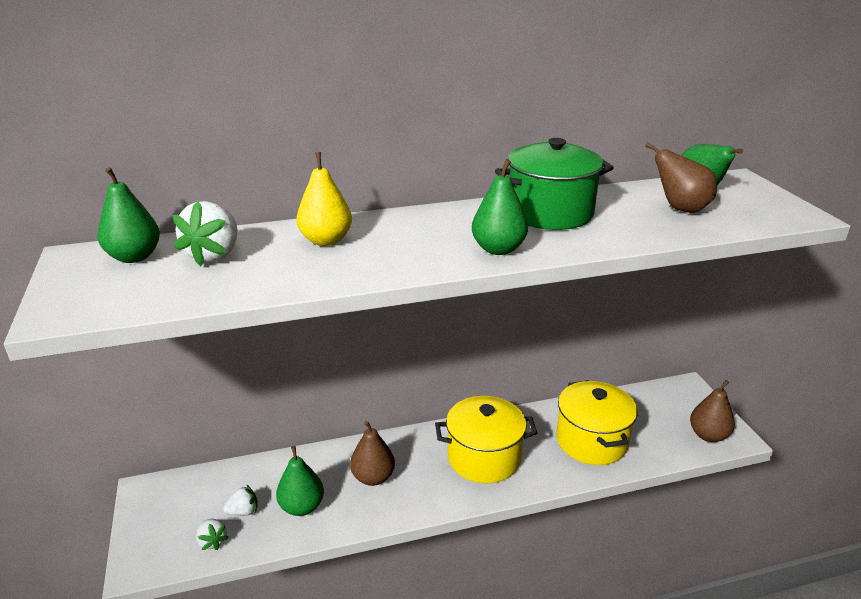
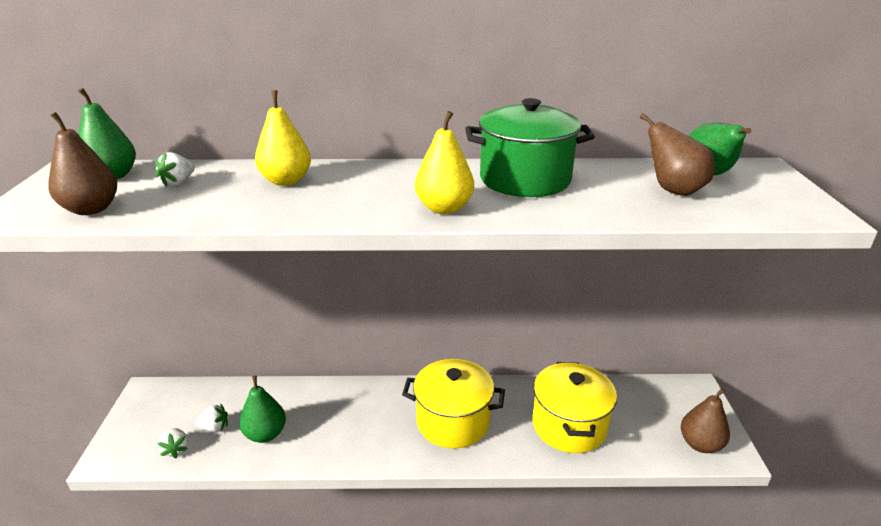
camera: 15 degrees right, 0 degrees up
(214, 255) = (178, 182): white strawberry -> white strawberry, size x0.57
(373, 477) = (341, 419): brown pear -> brown pear (91, 209)
(498, 249) = (444, 208): green pear -> yellow pear

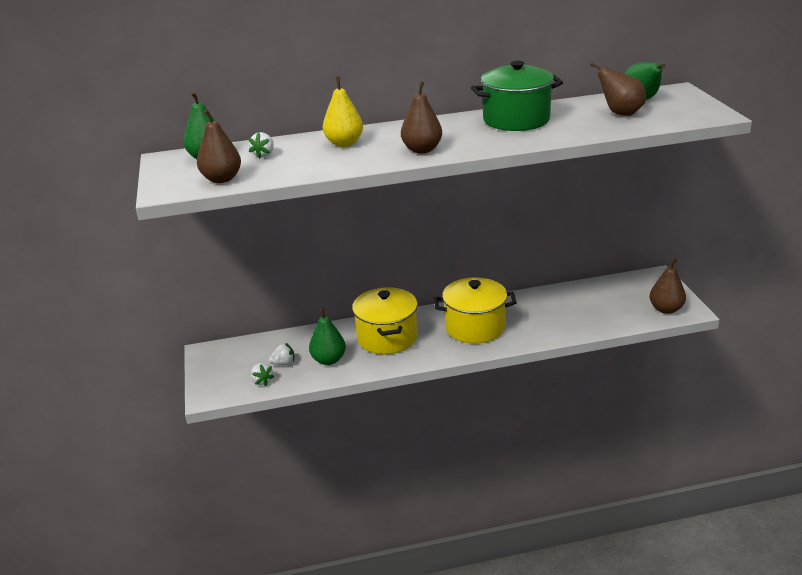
camera: 10 degrees left, 0 degrees up
(373, 206) = (422, 150): none -> brown pear
(444, 208) = (472, 145): yellow pear -> none
(569, 425) = (566, 315): yellow pot -> yellow pot (387, 338)

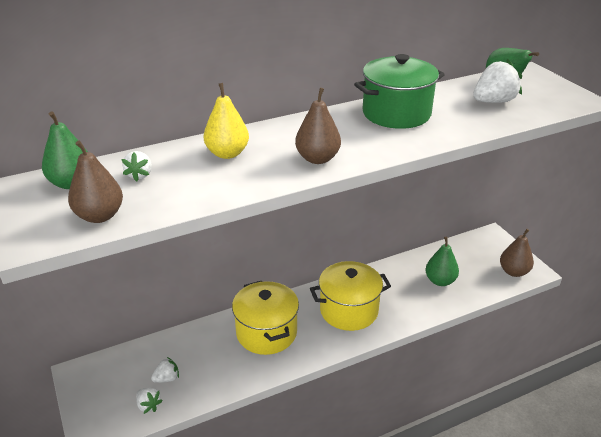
camera: 15 degrees left, 5 degrees up
(329, 360) = (214, 368): green pear -> green pear (440, 281)
(620, 113) = (493, 101): brown pear -> white strawberry

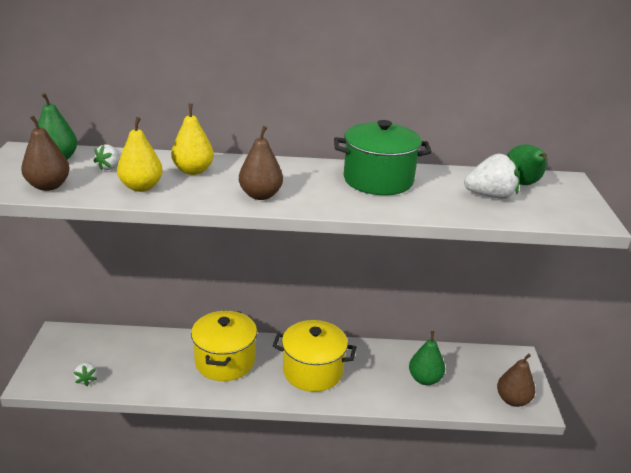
camera: 25 degrees right, 5 degrees down
(167, 378) = (117, 365): white strawberry -> none
(198, 186) = (141, 187): none -> yellow pear

